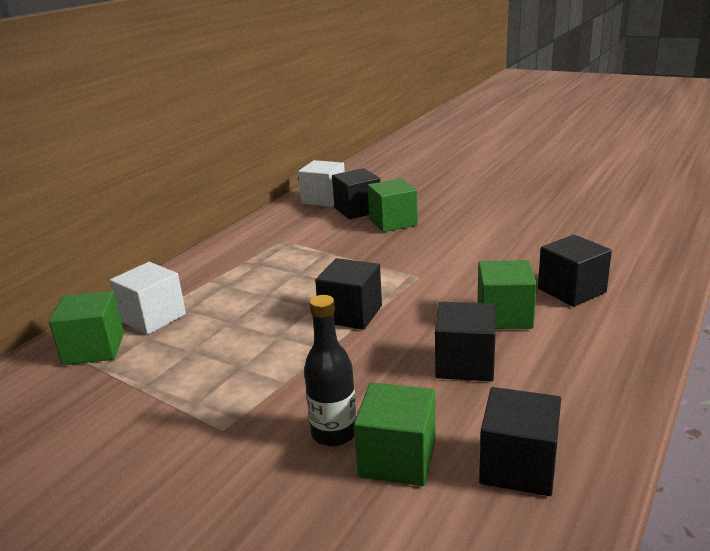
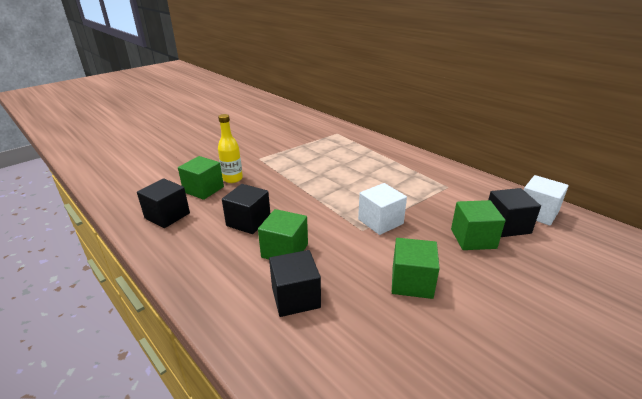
camera: 105 degrees right, 5 degrees up
(94, 348) = (340, 136): green cube -> green cube (412, 282)
(153, 317) = (360, 147): white cube -> white cube (380, 221)
(334, 433) = (232, 179): black bottle -> yellow bottle
(351, 314) = (327, 196): black cube -> none

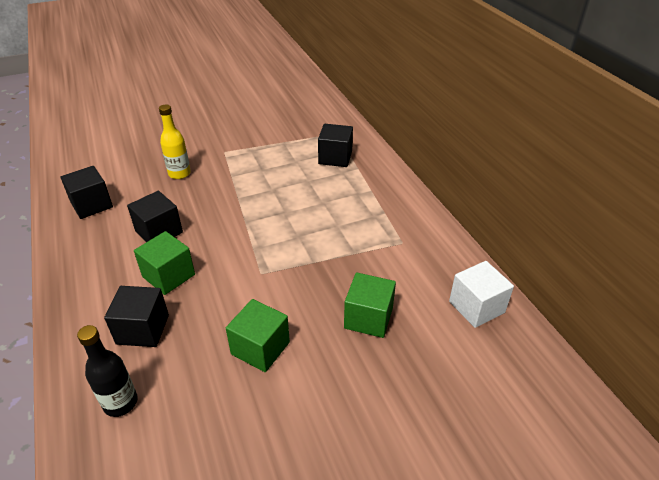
camera: 20 degrees right, 10 degrees up
(203, 189) = (143, 181): green cube -> none
(326, 365) = (120, 403): none -> black bottle
(380, 221) = (287, 268): white cube -> none
(507, 225) = (422, 313): black cube -> black cube (335, 157)

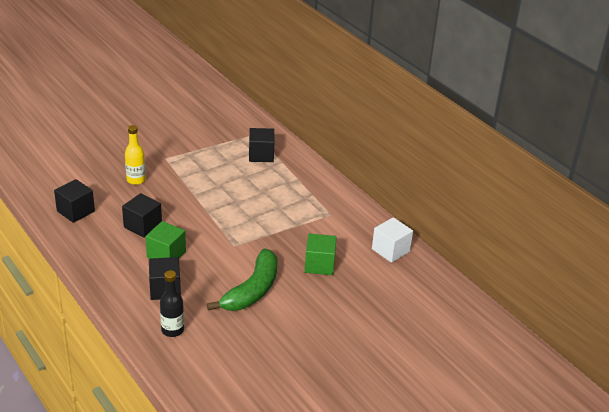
camera: 15 degrees left, 5 degrees down
(260, 348) = (252, 290): green cube -> green banana

